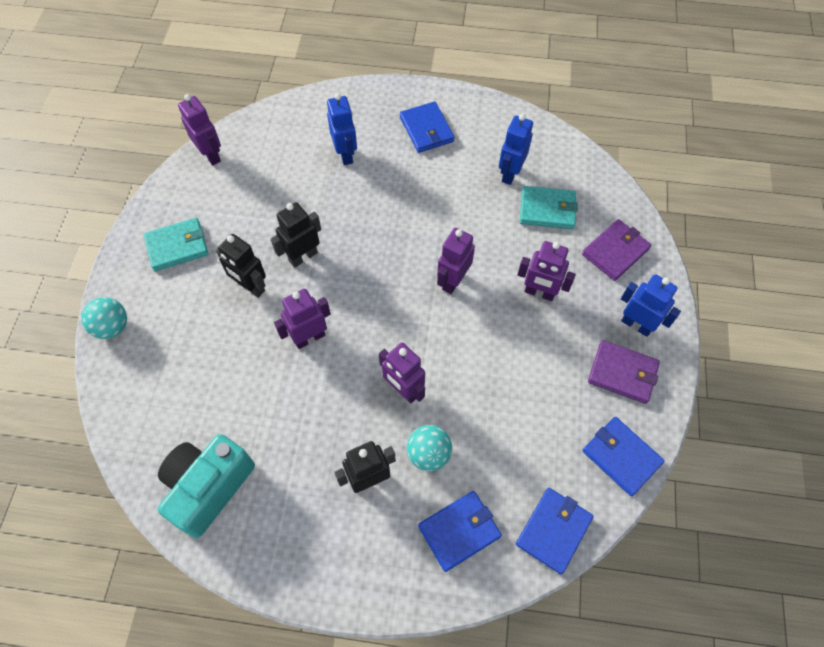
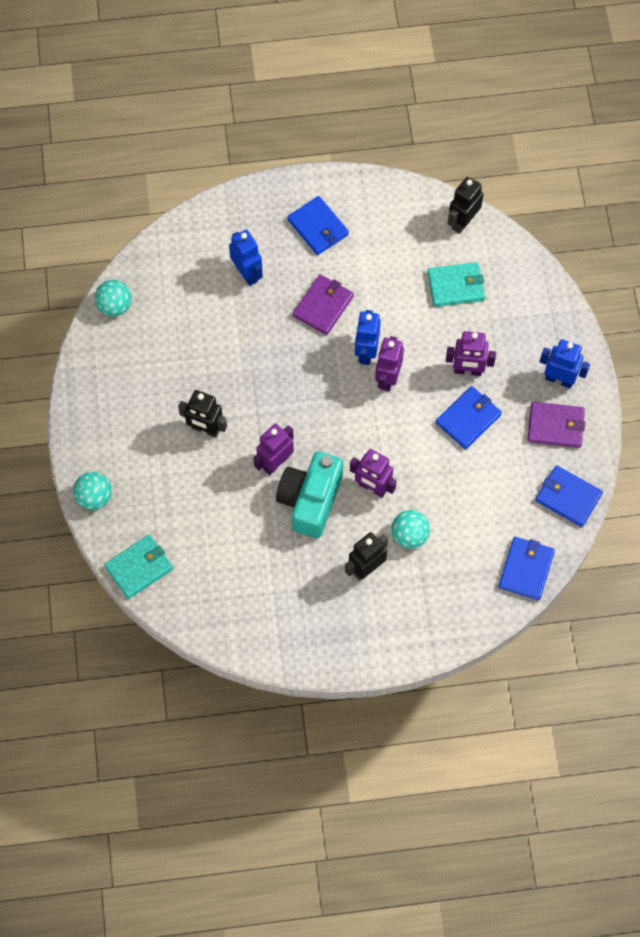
camera: 15 degrees left, 5 degrees up
(177, 246) = (121, 407): turquoise wallet -> turquoise wallet (139, 567)
(209, 487) = (236, 608): turquoise camera -> turquoise camera (310, 500)
(211, 155) = (115, 306): purple robot -> turquoise ball
(303, 256) = (243, 388): black robot -> black robot (462, 222)
(459, 531) = (451, 589): blue wallet -> blue wallet (468, 419)
(510, 173) = (411, 256): blue robot -> blue robot (366, 352)
(615, 251) = (527, 313): purple wallet -> purple wallet (323, 306)

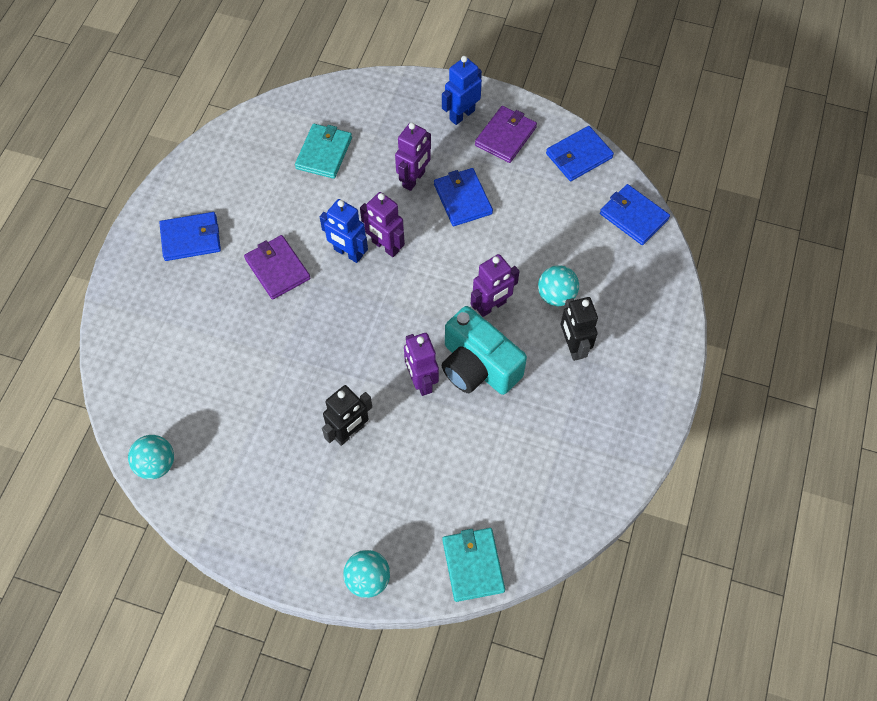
camera: 65 degrees left, 5 degrees down
(247, 273) = (200, 321): blue robot -> none
(462, 222) = (263, 121): black robot -> none

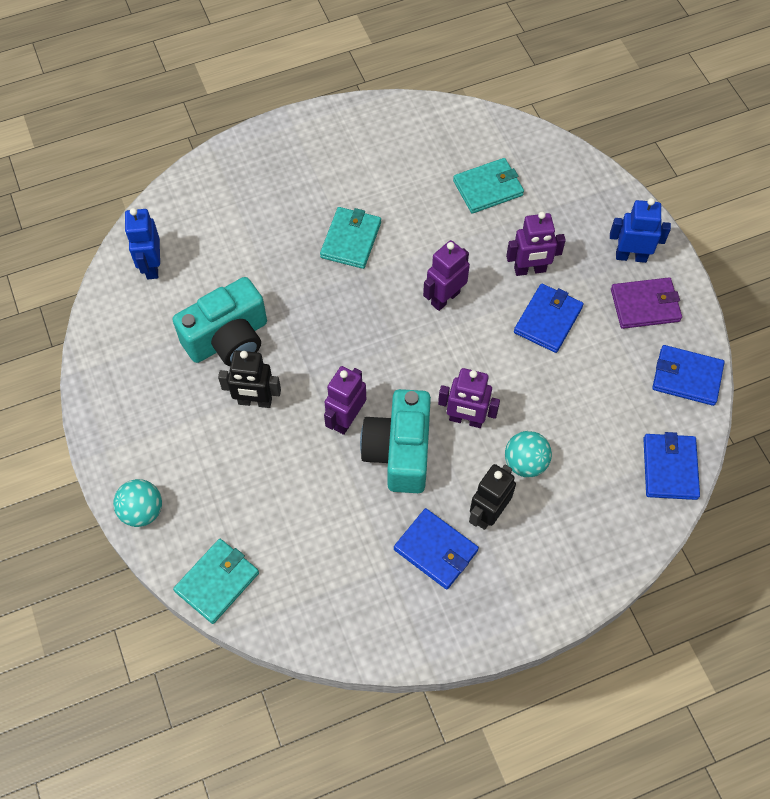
camera: 50 degrees right, 0 degrees up
(156, 464) = (116, 292): turquoise ball -> none
(191, 238) = (321, 162): blue wallet -> blue wallet (436, 550)
(277, 269) = (351, 240): purple wallet -> turquoise wallet
(279, 412) = (228, 339): none -> turquoise camera
(348, 253) = (412, 276): blue robot -> blue robot (151, 266)
(385, 246) = (445, 298): purple robot -> purple robot turned 45 degrees clockwise

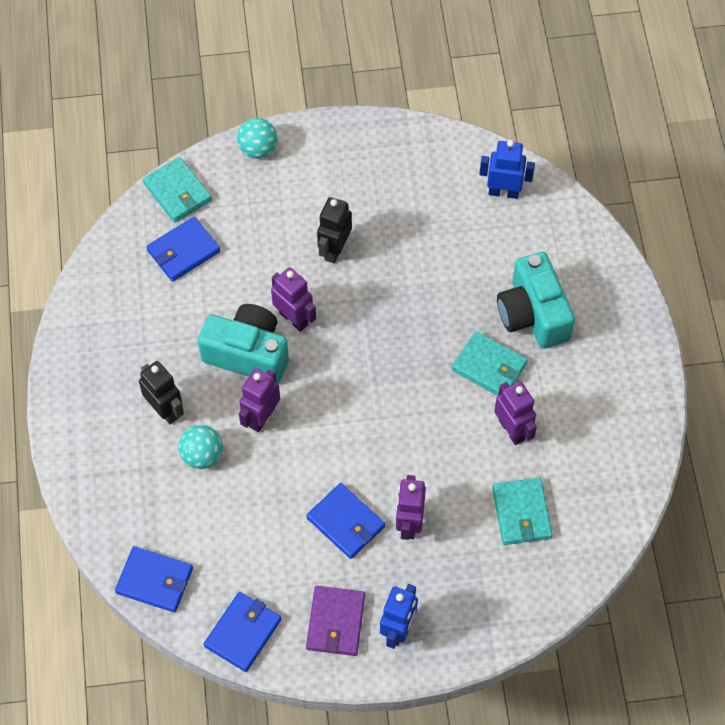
camera: 105 degrees right, 0 degrees up
(228, 339) = (406, 240): turquoise camera -> turquoise camera (533, 314)
(436, 550) = (146, 359): blue wallet -> blue wallet (183, 251)
(445, 298) = (398, 434): purple robot -> purple robot (512, 430)

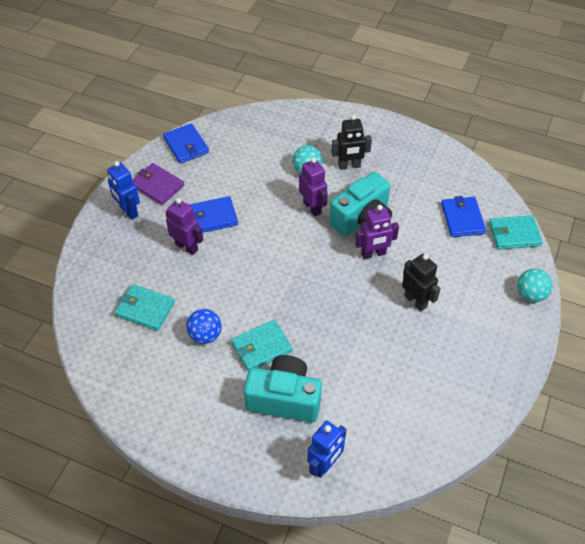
camera: 120 degrees right, 10 degrees down
(155, 580) = (246, 123): blue wallet -> none
(503, 192) = (405, 439): blue robot -> blue robot (325, 465)
(512, 430) = (205, 335): purple robot -> blue ball

